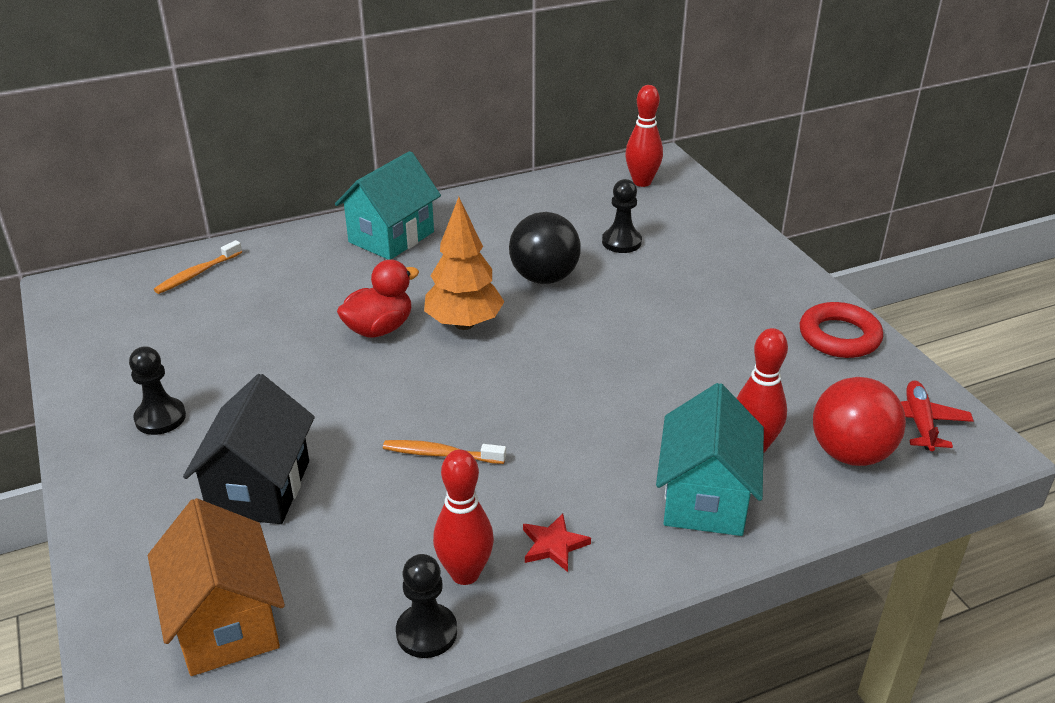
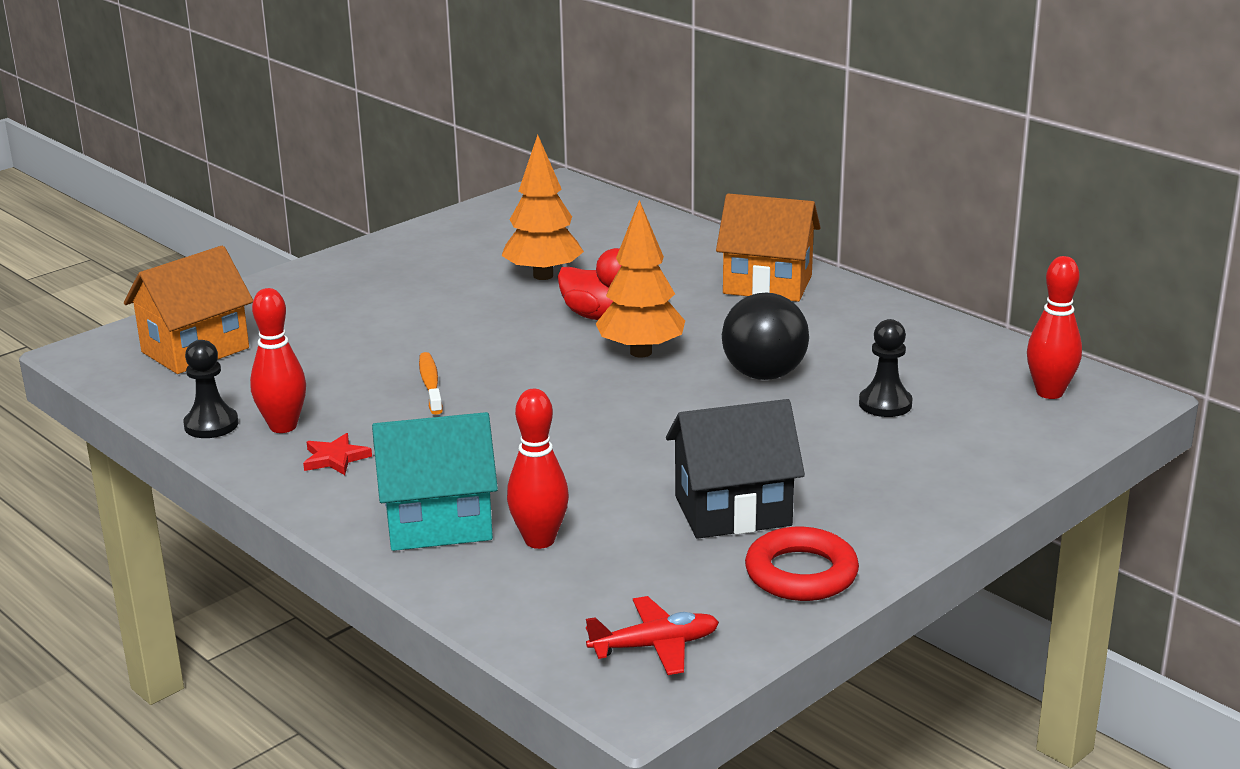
camera: 70 degrees right, 10 degrees down
(160, 418) = (410, 266): black pawn -> none
(197, 274) = (622, 223): orange toothbrush -> none
(260, 488) = (346, 323): black house -> black house (733, 511)
(266, 341) = (543, 276): none -> orange tree
(391, 237) = (767, 285): turquoise house -> orange house
(850, 453) = (563, 602): red ball -> none

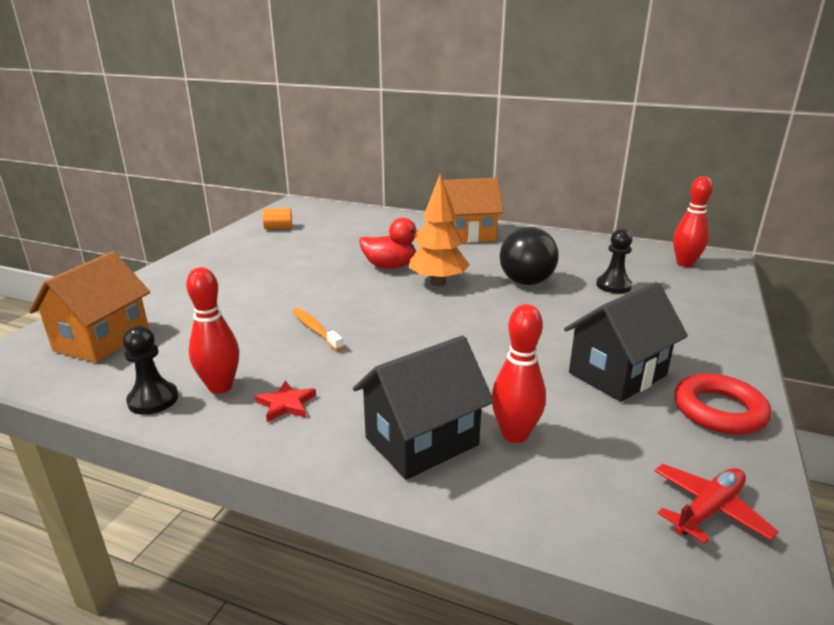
camera: 25 degrees left, 0 degrees up
(438, 523) = (421, 441): turquoise house -> black house
(501, 226) = (278, 228): none -> orange cylinder
(543, 276) = (330, 250): orange tree -> none

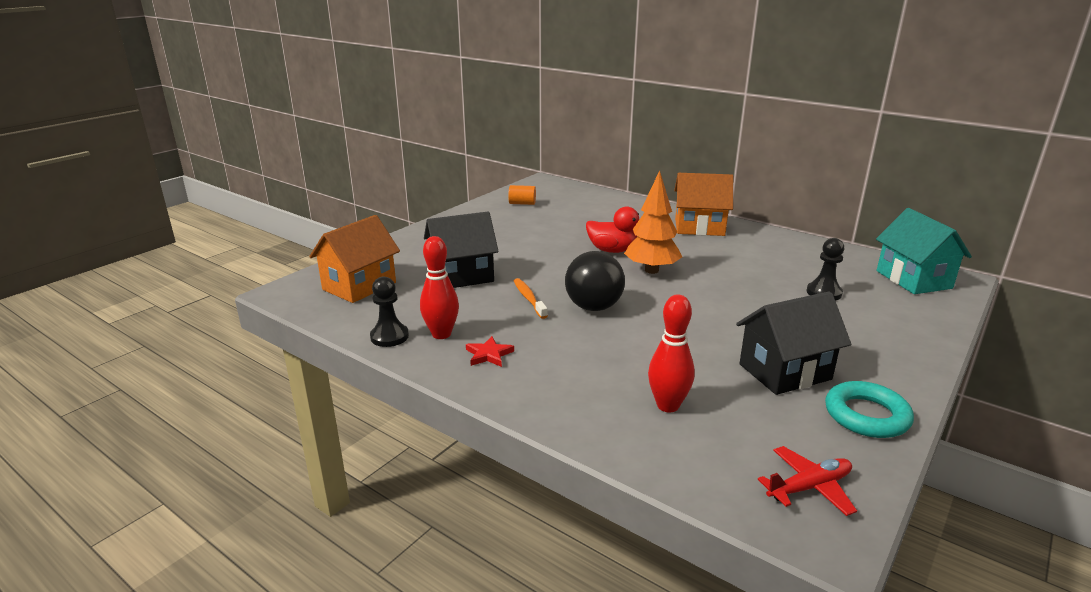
camera: 15 degrees right, 0 degrees up
(421, 441) = (588, 398): black house -> black house (462, 276)
(526, 282) = (736, 279): black ball -> black ball (593, 307)
(685, 264) = (913, 279): red bowling pin -> turquoise house
(719, 410) = (866, 415): red ring -> turquoise ring

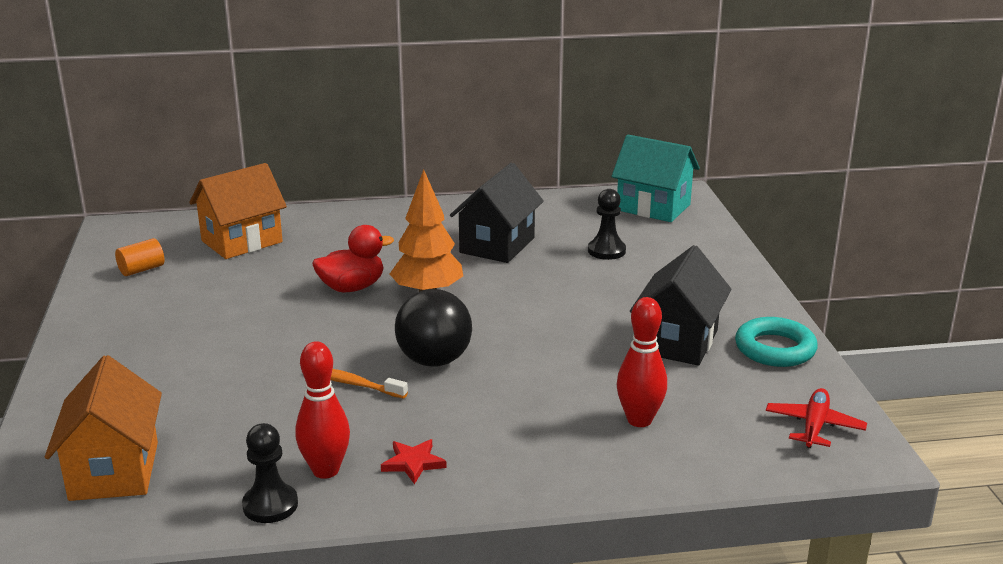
camera: 45 degrees left, 0 degrees up
(462, 276) = (229, 395): black house -> black house (497, 245)
(699, 227) = (400, 223): orange house -> orange house (242, 241)

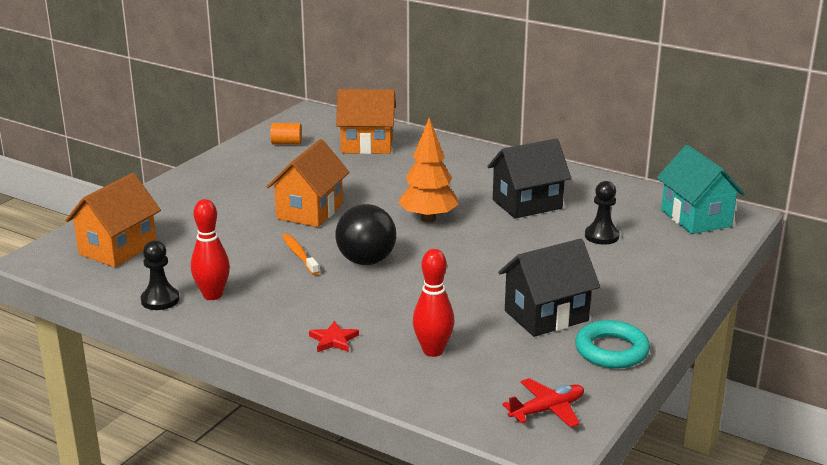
camera: 40 degrees right, 0 degrees up
(290, 333) = (310, 211): none -> orange house
(352, 288) = (388, 197): red duck -> none
(413, 463) = (262, 313): red star -> red star (333, 340)

